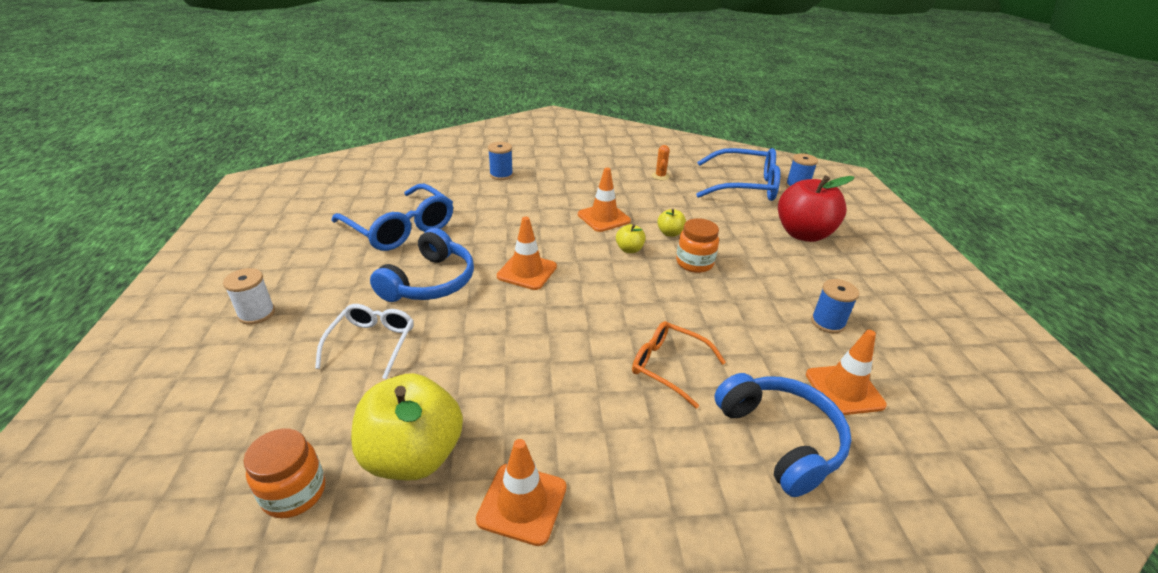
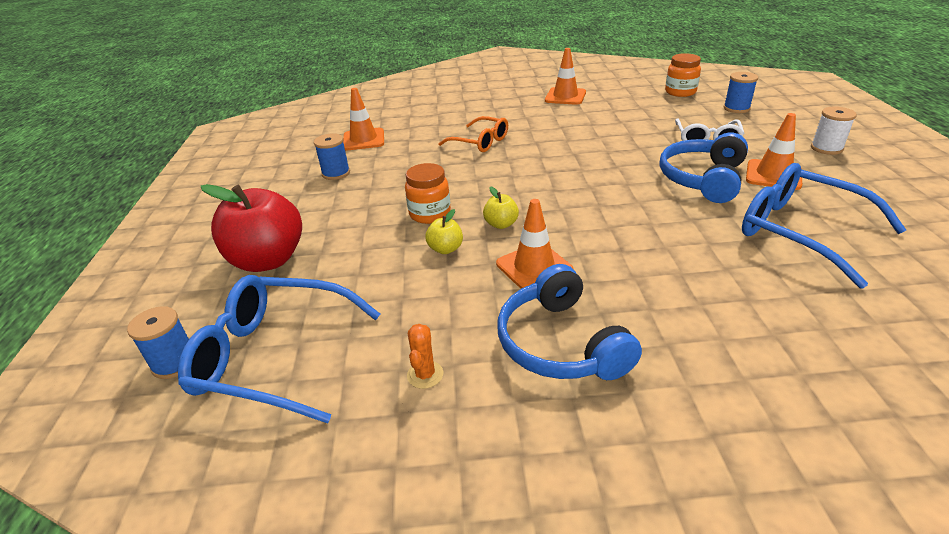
camera: 175 degrees left, 0 degrees up
(413, 455) = (630, 103): yellow apple -> none
(501, 175) = (743, 354): blue spool -> blue spool (736, 108)
(527, 271) = (611, 194): orange traffic cone -> orange traffic cone (773, 175)
(780, 439) = (422, 120): blue headphones -> blue headphones (561, 343)

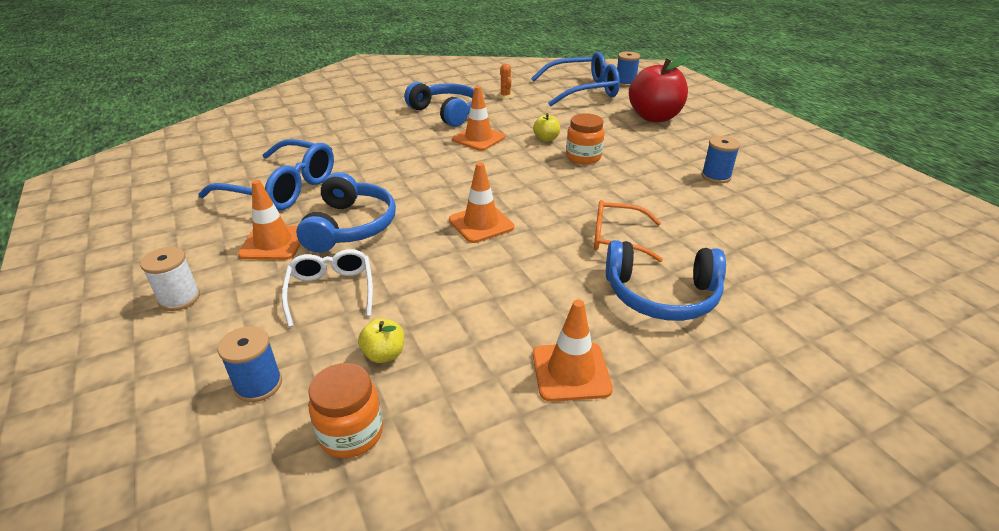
camera: 155 degrees right, 0 degrees up
(363, 140) = (758, 219): orange traffic cone -> orange traffic cone (481, 224)
(487, 114) = (661, 295): none -> blue headphones
(501, 224) = (520, 159): yellow apple -> yellow apple (384, 354)

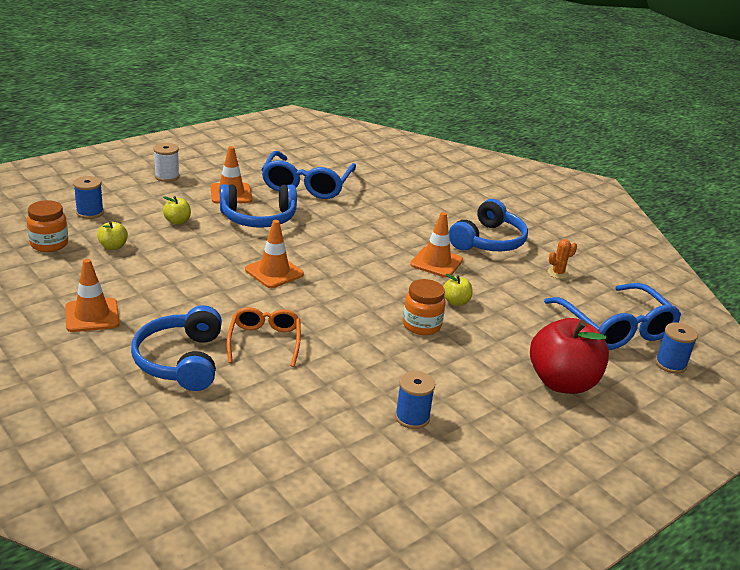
camera: 75 degrees right, 5 degrees down
(331, 291) = (177, 221): white glasses -> yellow apple

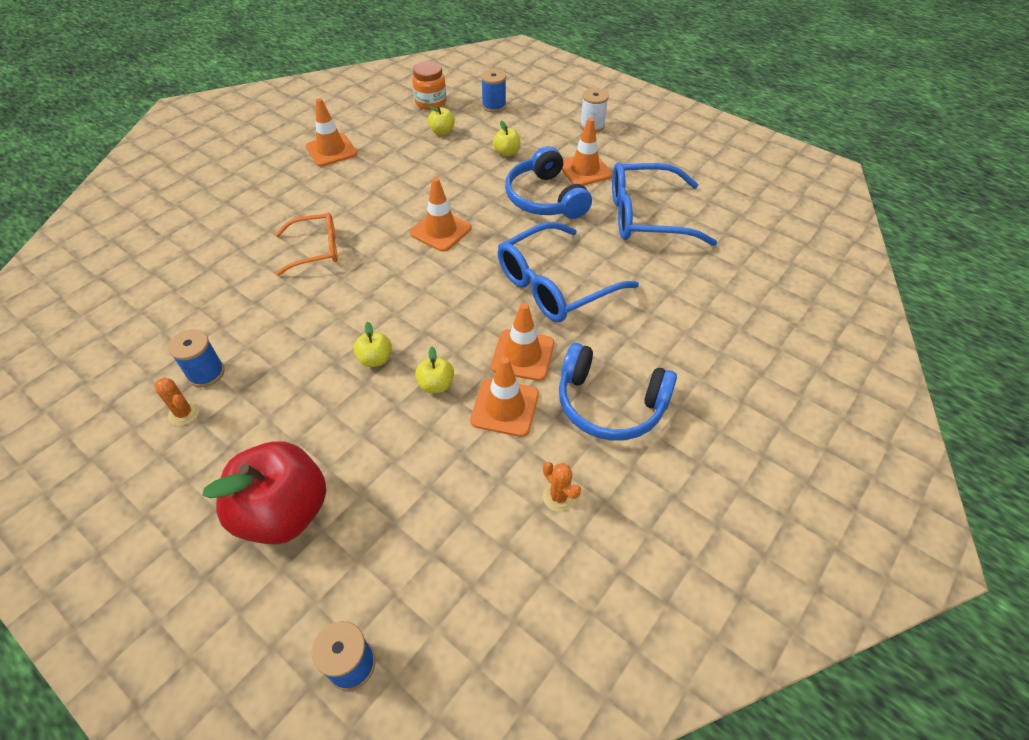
camera: 80 degrees right, 20 degrees up
(181, 361) = (277, 209): blue headphones -> none
(421, 325) = (375, 359): orange jar -> yellow apple
(457, 431) = (184, 413): none -> orange cactus
(483, 278) = (505, 407): none -> orange traffic cone
(616, 328) = (430, 582): blue glasses -> blue glasses (554, 285)

